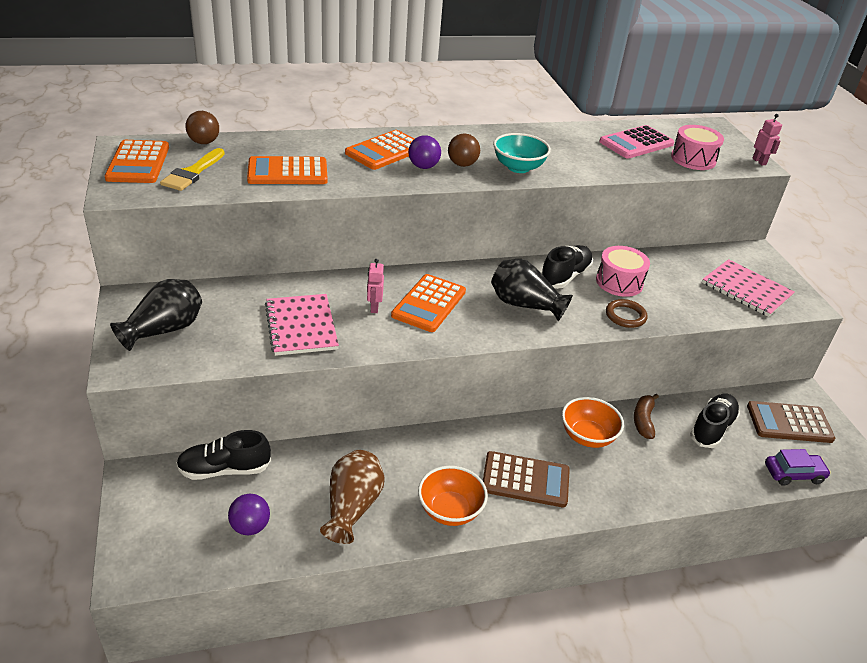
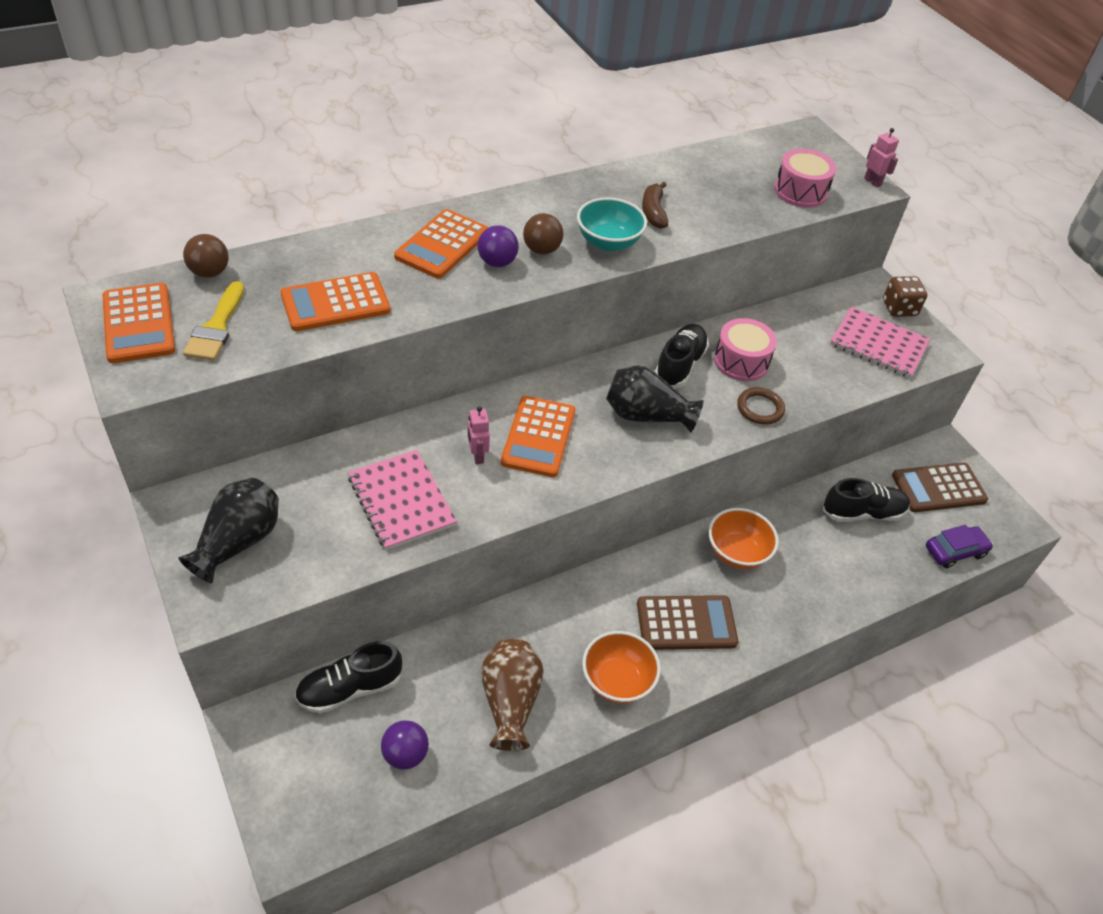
camera: 15 degrees left, 10 degrees up
(636, 143) = (731, 177): pink calculator -> none
(643, 420) = (790, 518): brown banana -> brown banana (653, 212)
(712, 428) = (862, 513): black shoe -> black shoe turned 60 degrees clockwise
(773, 268) = (899, 308): none -> brown dice

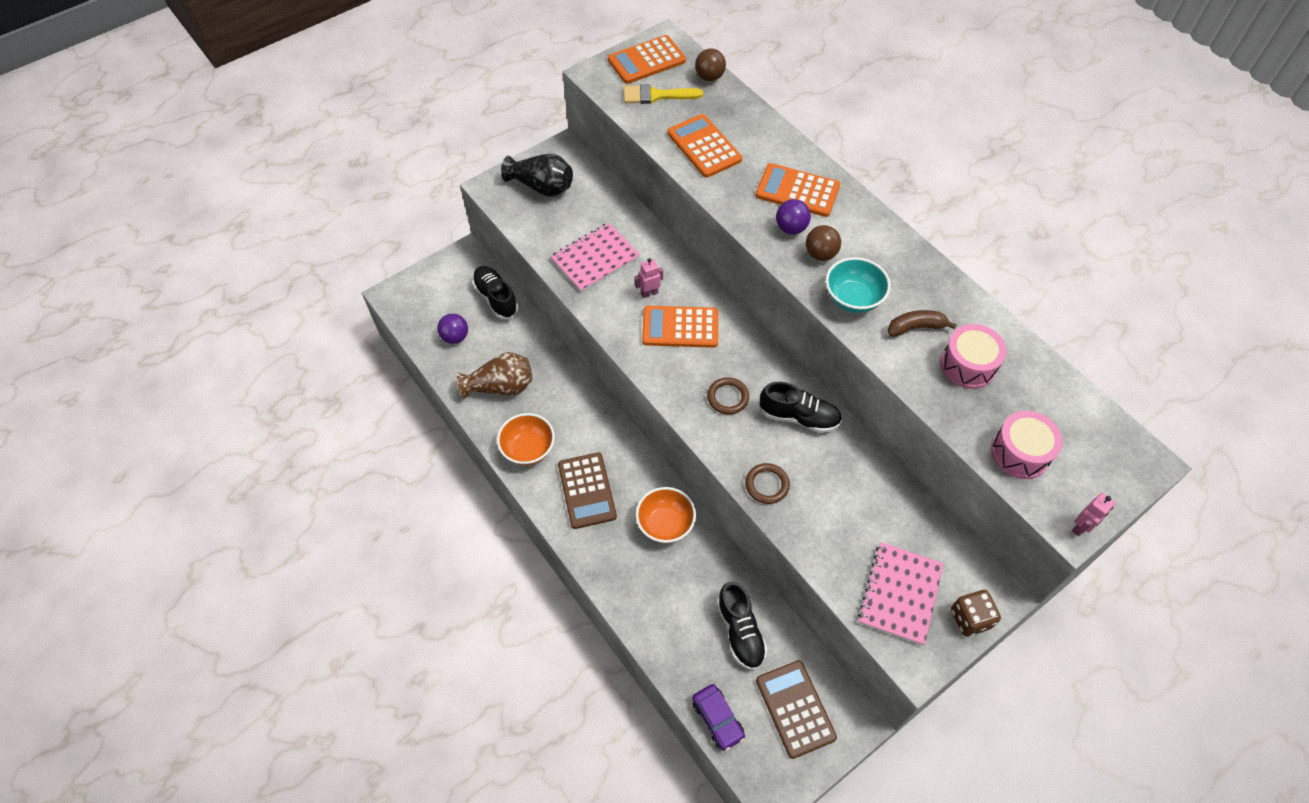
camera: 85 degrees right, 10 degrees up
(646, 415) = (728, 397): black vase -> brown ring
(741, 361) = (823, 466): pink drum -> pink drum (968, 365)

